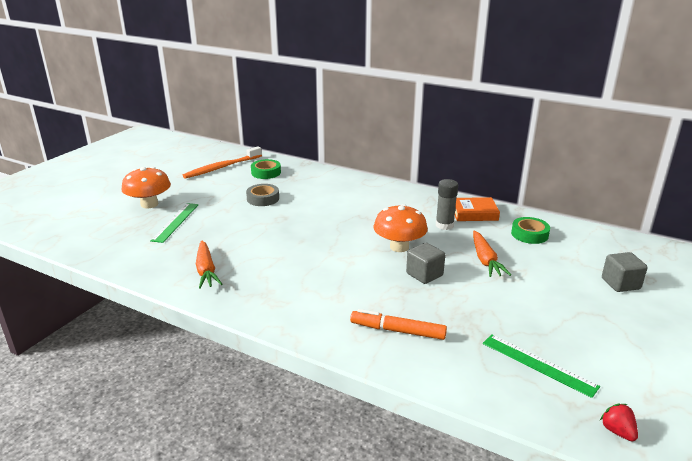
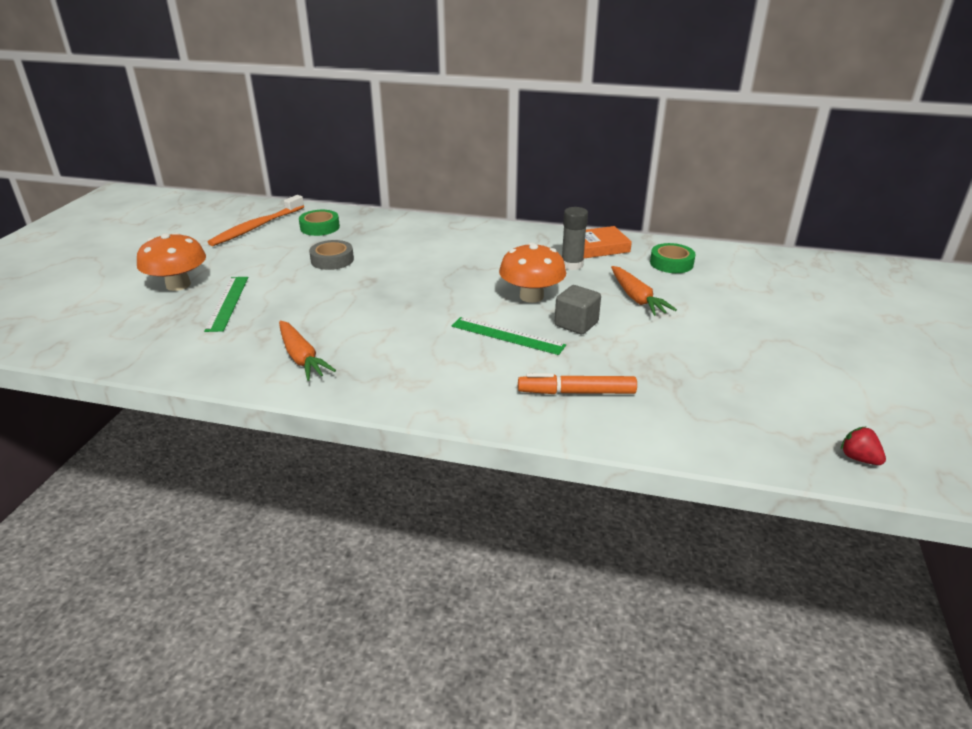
camera: 15 degrees left, 5 degrees up
(538, 364) = (747, 403): green ruler -> green ruler (507, 335)
(620, 284) = (790, 304): grey cube -> none

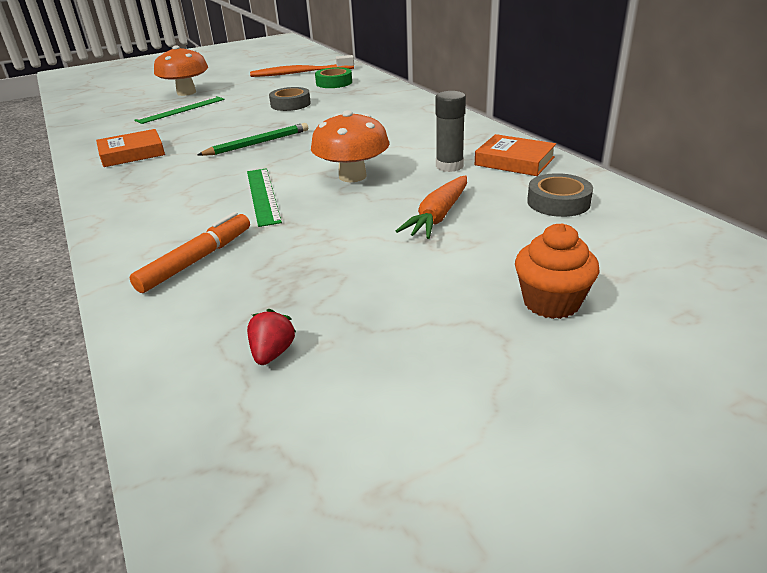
camera: 50 degrees right, 0 degrees up
(301, 358) = (132, 153): orange carrot -> orange book
(396, 302) = (257, 143): none -> green pencil
(576, 324) = (331, 211): grey cube -> none
(576, 392) = (197, 260): orange marker -> orange marker turned 75 degrees clockwise
(671, 263) = (558, 202): green tape -> grey tape
(770, 315) = (551, 302): none -> orange cupcake
(858, 458) = (243, 514): red strawberry -> red strawberry (272, 353)

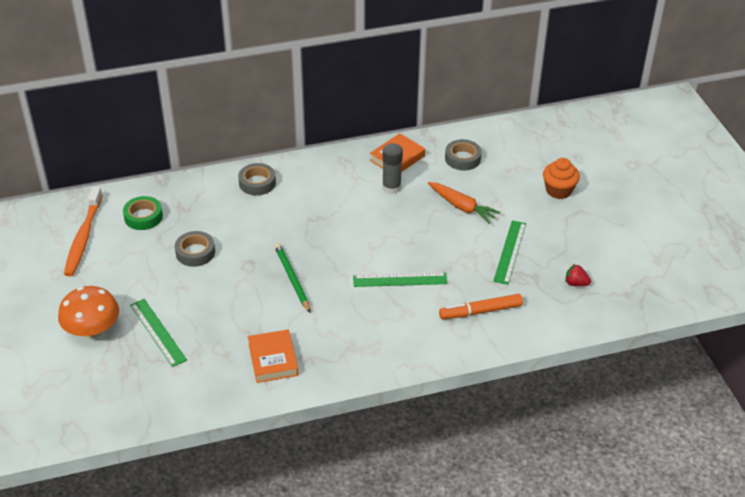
camera: 80 degrees left, 10 degrees up
(197, 260) = (480, 311): orange marker -> orange marker turned 60 degrees counterclockwise
(345, 269) = (510, 252): none -> green ruler
(352, 176) = (387, 234): orange mushroom -> none
(409, 108) = (257, 183): none -> grey tape

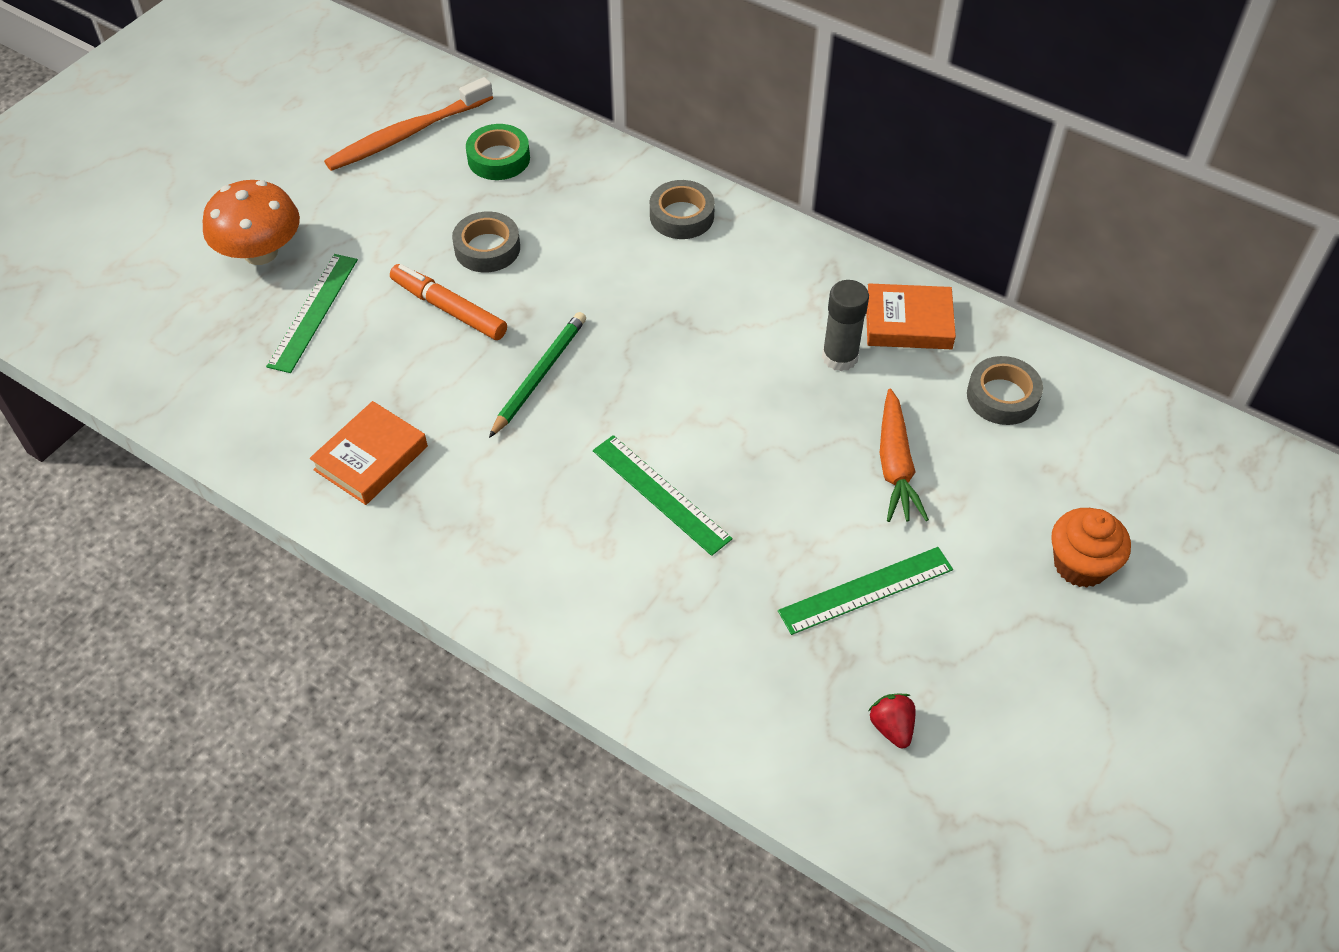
camera: 50 degrees right, 10 degrees up
(480, 311) = (696, 636): orange marker -> orange marker (449, 309)

